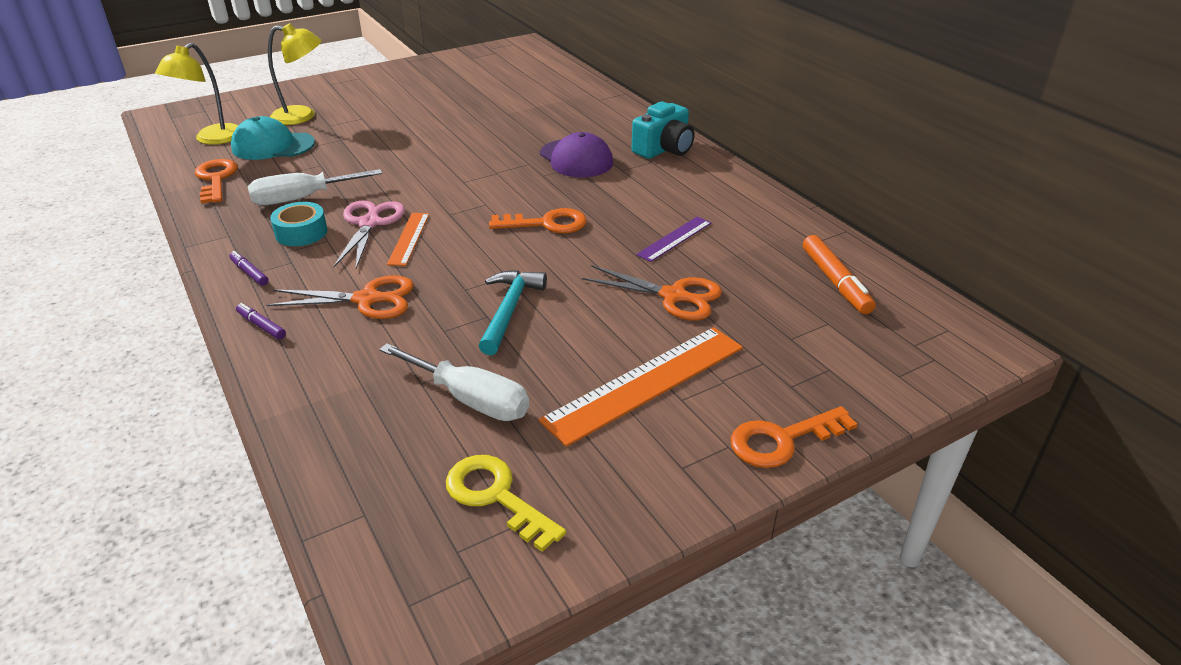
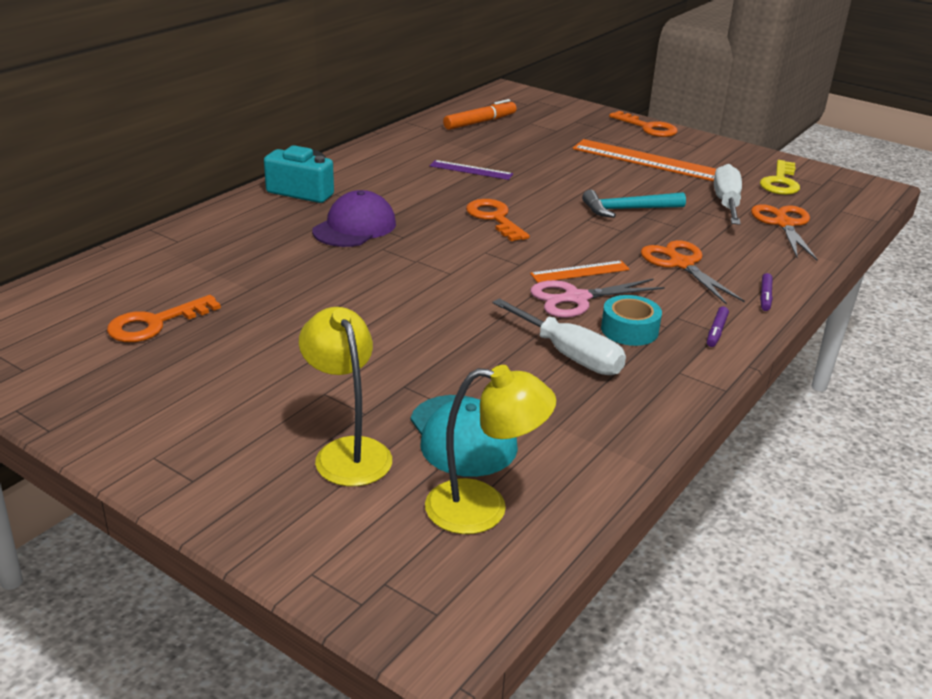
camera: 115 degrees left, 5 degrees down
(216, 179) = (586, 441): orange key -> orange key (154, 324)
(674, 296) = (549, 162): orange scissors -> orange scissors (784, 224)

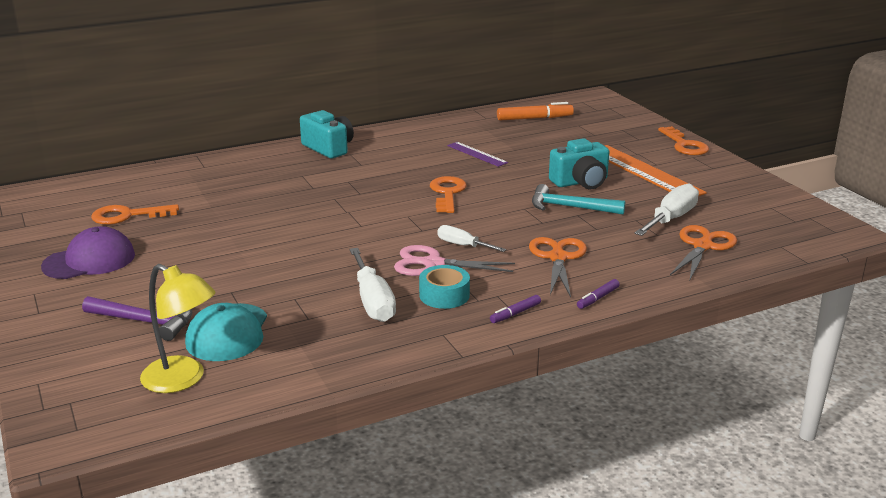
camera: 30 degrees right, 5 degrees down
(347, 451) = (144, 322): yellow lamp -> purple hammer
(354, 227) = (333, 180): purple cap -> purple cap (89, 260)
(580, 272) = (463, 245): orange ruler -> white screwdriver
(605, 182) = (580, 182): none -> turquoise camera
(780, 182) = (752, 211): yellow key -> none

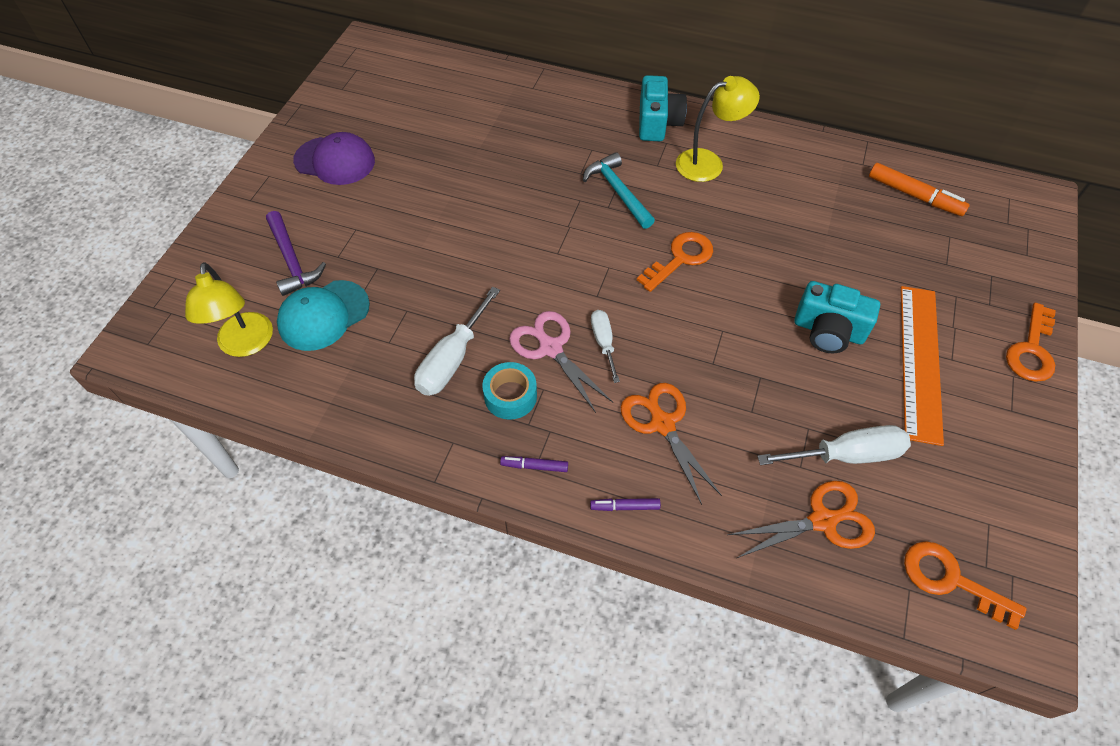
camera: 45 degrees right, 30 degrees up
(127, 216) = (413, 120): orange key -> orange key (950, 580)
(393, 151) = (708, 163): none -> yellow lamp
(477, 154) = (780, 217): purple ruler -> none
(558, 257) = (662, 423): orange scissors -> orange scissors turned 75 degrees counterclockwise
(570, 207) = (767, 362): turquoise hammer -> turquoise hammer (618, 192)

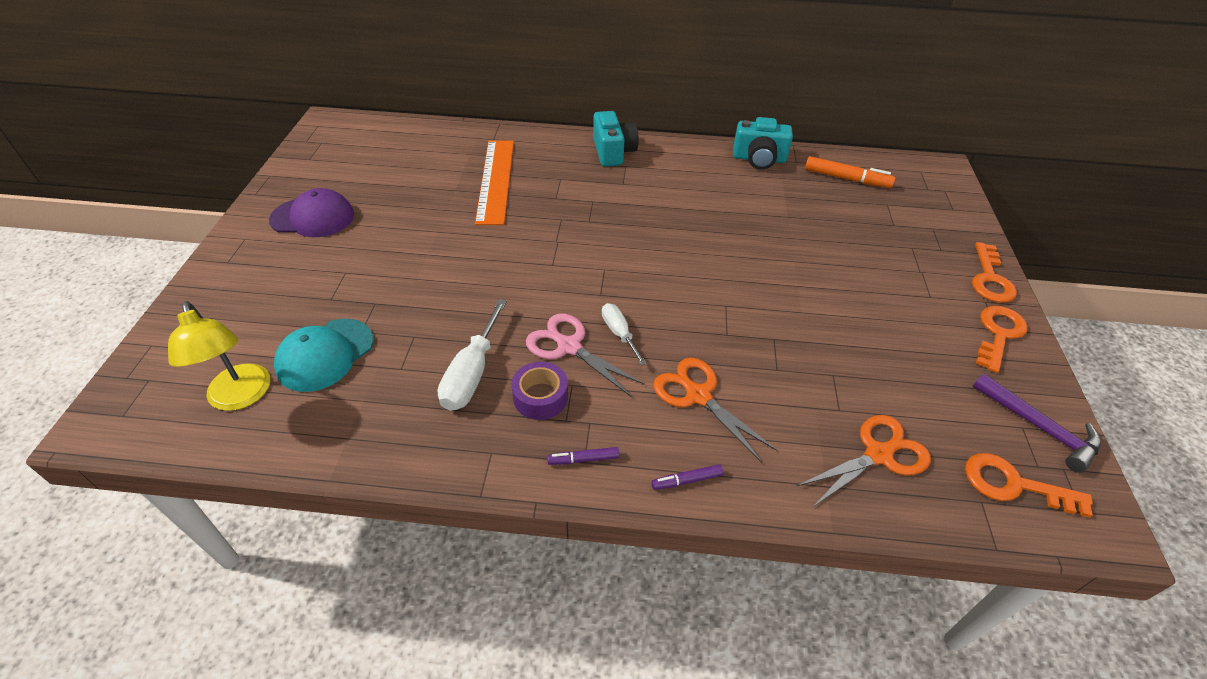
camera: 15 degrees left, 10 degrees down
(292, 260) = (281, 309): purple hammer -> purple hammer (1038, 427)
(510, 396) = (540, 397): turquoise tape -> purple tape
(618, 192) = (594, 208): turquoise hammer -> none
(680, 258) = (668, 253): orange key -> orange key (998, 334)
(708, 163) = (667, 176): yellow lamp -> none
(828, 331) = (818, 291): turquoise camera -> turquoise camera (759, 159)
(847, 455) = (876, 391): white screwdriver -> none
(920, 361) = (905, 303): orange ruler -> orange ruler (495, 180)

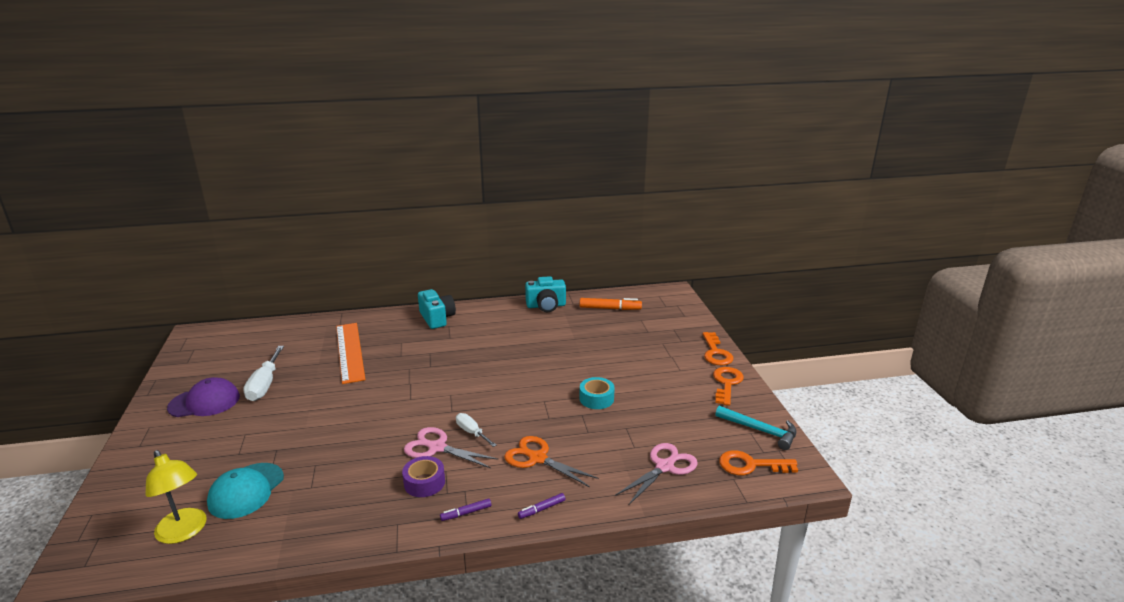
camera: 15 degrees left, 20 degrees down
(472, 373) = (368, 479): white screwdriver -> white screwdriver (264, 385)
(800, 318) = (596, 399): none -> turquoise tape
(879, 454) = (665, 467): orange scissors -> pink scissors
(1038, 427) = (760, 430): purple hammer -> turquoise hammer

